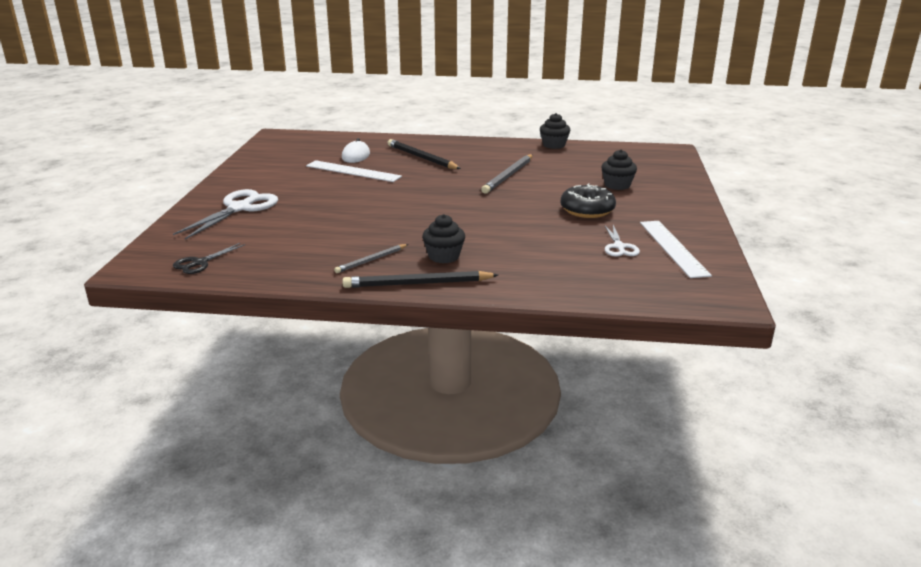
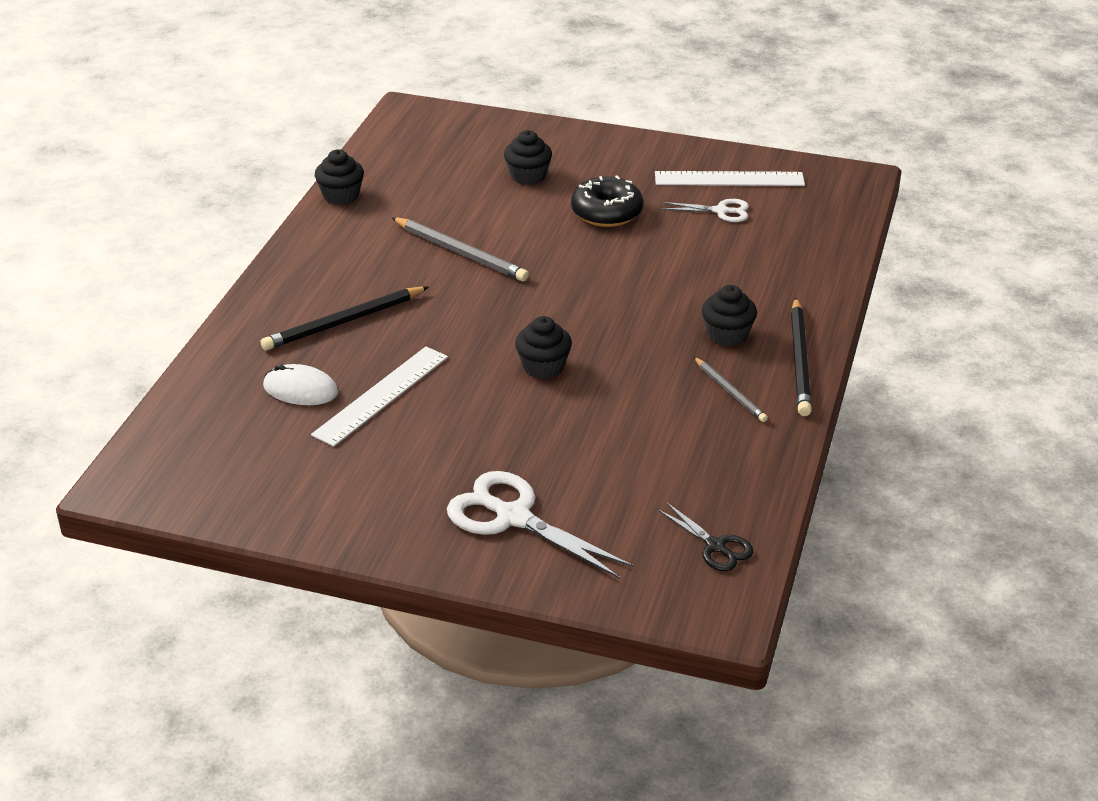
camera: 80 degrees left, 10 degrees up
(389, 205) = (543, 367): none -> black cupcake

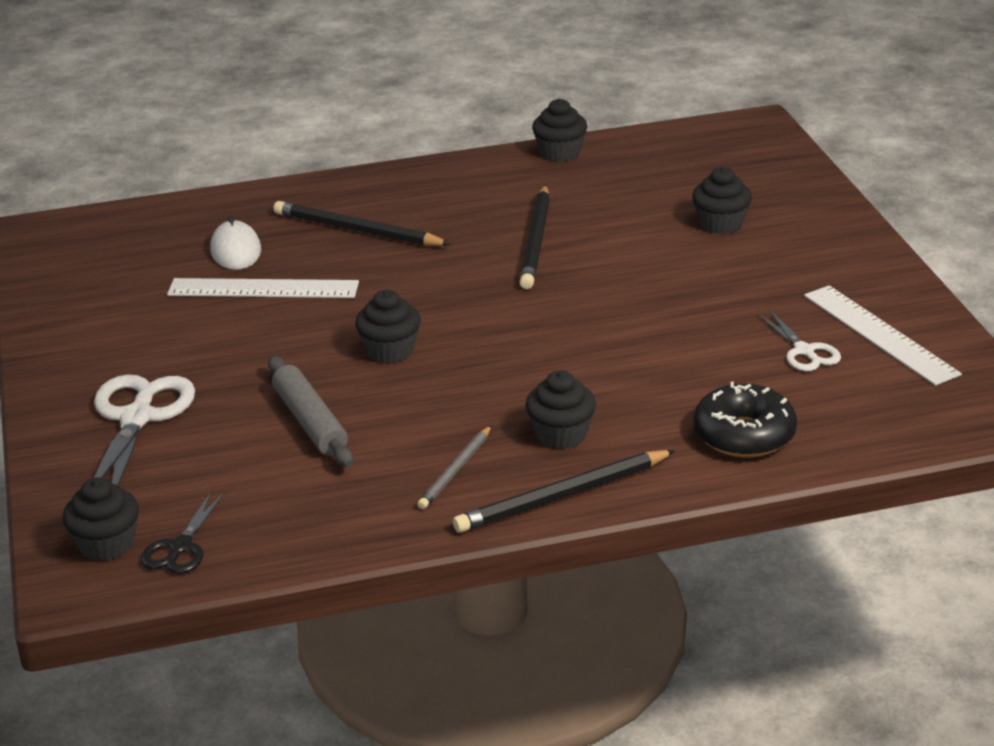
camera: 60 degrees right, 5 degrees down
(461, 252) = (536, 241): grey pencil -> black pencil
(605, 434) = (310, 422): none -> grey rolling pin
(606, 212) = (710, 288): black donut -> black donut (744, 435)
(679, 583) = (106, 544): none -> black cupcake

